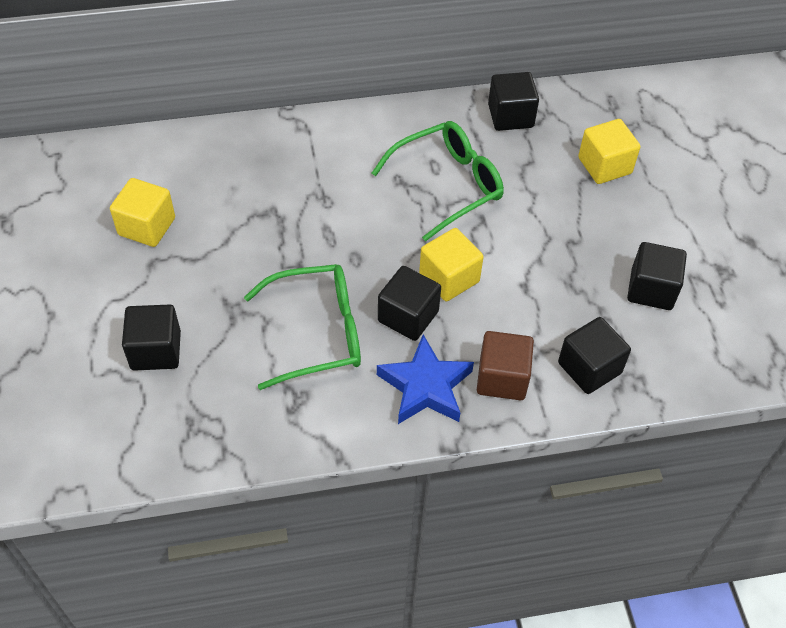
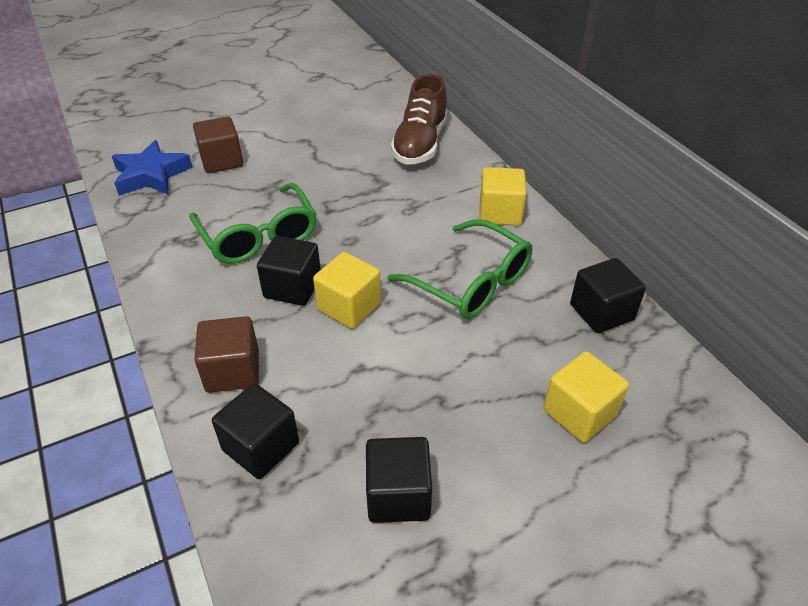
camera: 75 degrees right, 10 degrees down
(147, 226) = (338, 129): yellow cube -> yellow cube (500, 213)
(156, 350) = (222, 161): black cube -> brown cube
(215, 162) = (420, 144): none -> brown shoe
(425, 386) = (213, 315): blue star -> blue star (151, 175)

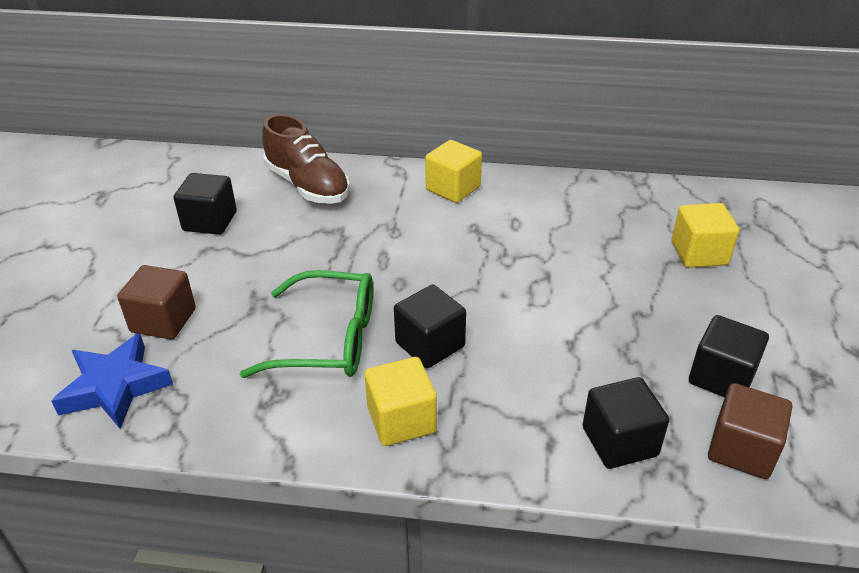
camera: 55 degrees left, 5 degrees down
(232, 371) = (510, 428): brown cube -> brown cube (741, 449)
(349, 307) = (489, 319): yellow cube -> yellow cube (401, 420)
(471, 282) = (523, 240): green glasses -> none
(601, 312) = (610, 197): black cube -> black cube (210, 221)

